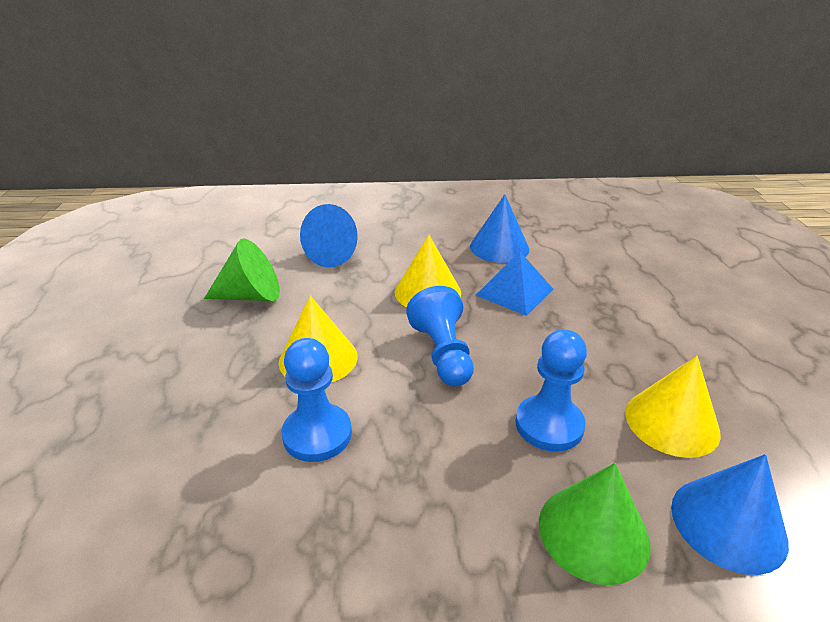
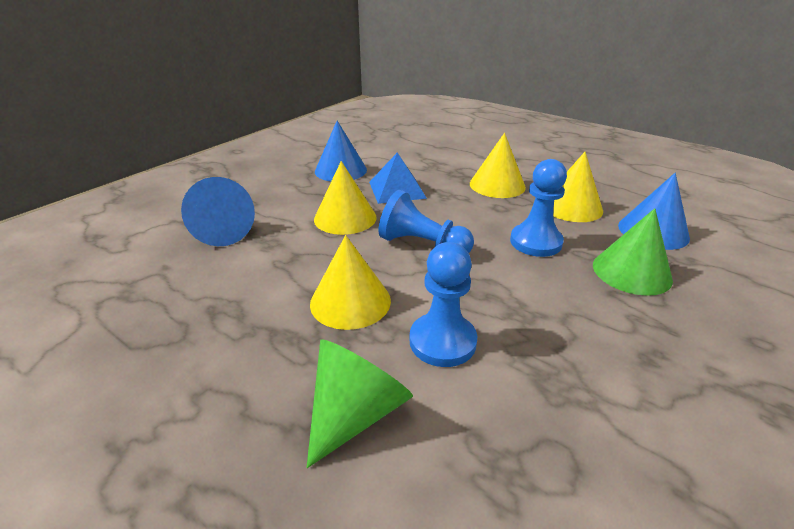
camera: 50 degrees left, 0 degrees up
(251, 296) = (200, 301): green cone -> green cone (356, 412)
(628, 345) = (497, 185): none -> yellow cone

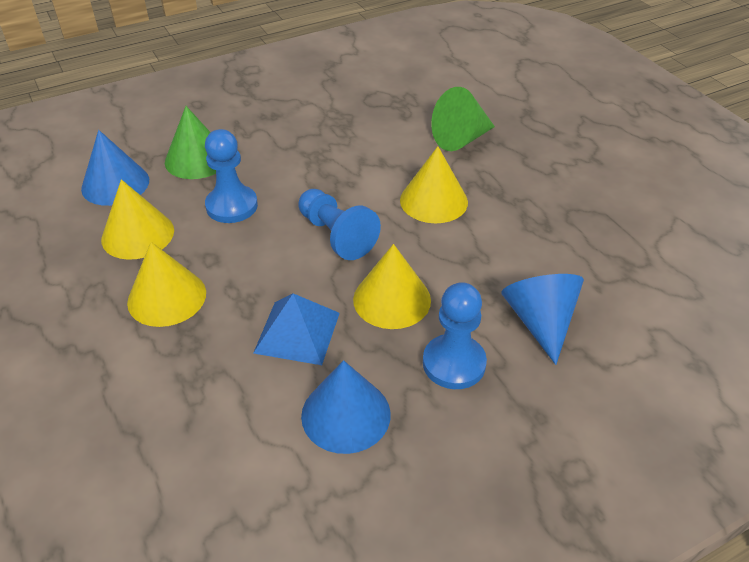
camera: 155 degrees left, 10 degrees up
(442, 341) = (386, 156): blue pawn -> blue pawn (454, 363)

